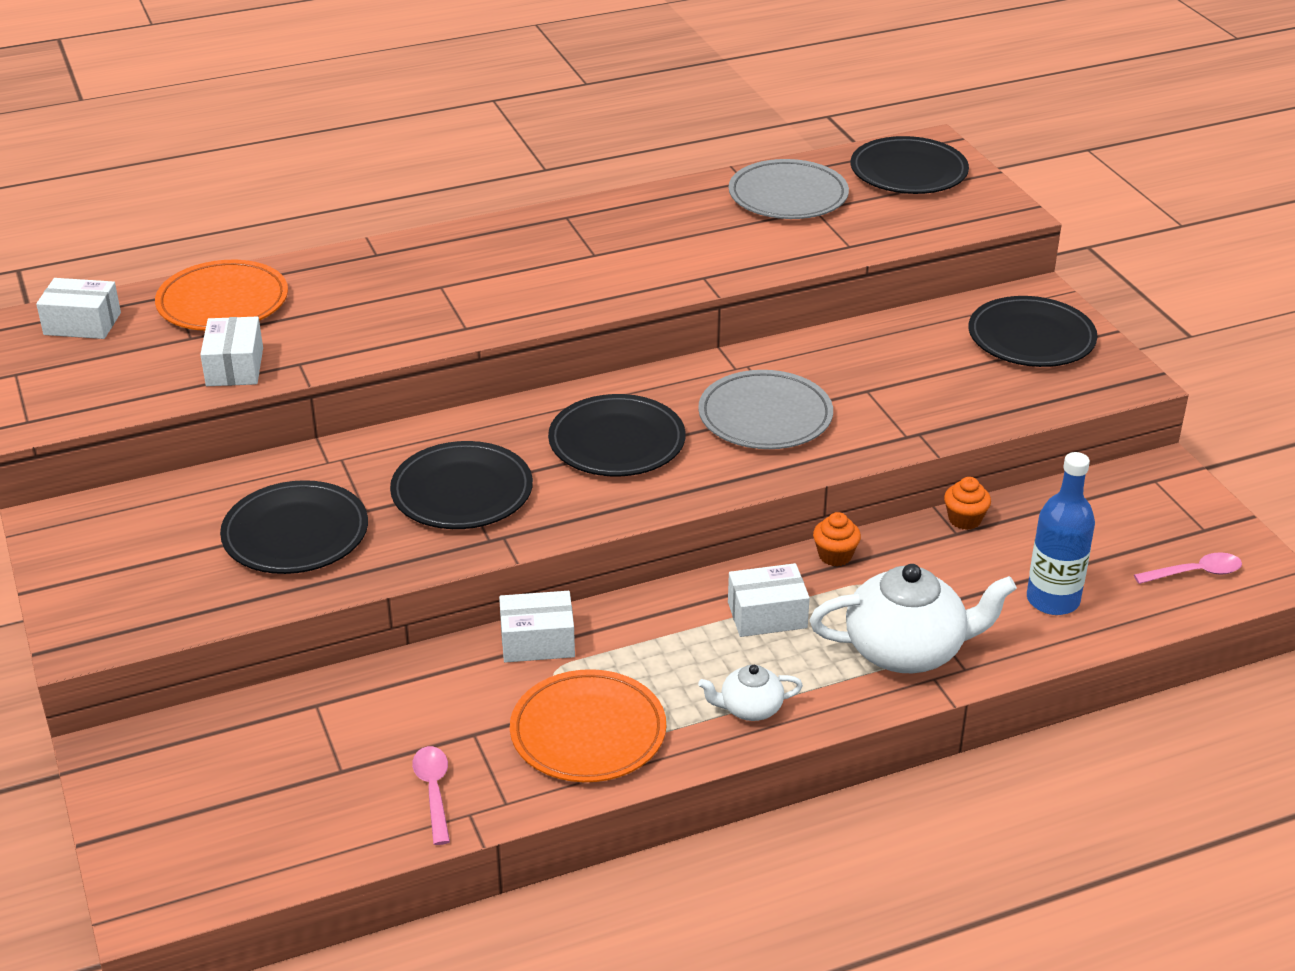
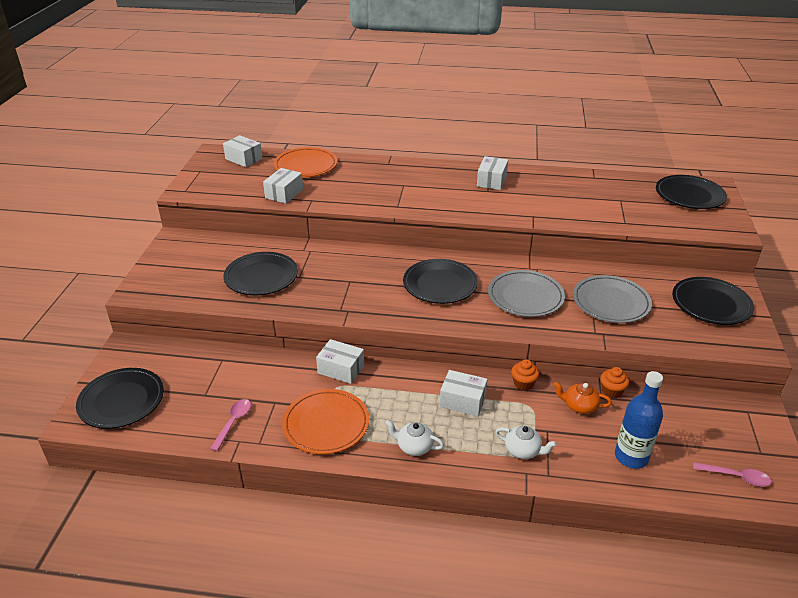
camera: 30 degrees right, 0 degrees up
(462, 492) = (348, 283): black plate -> black plate (121, 401)
(586, 235) = (491, 181): none -> white box
(788, 196) = (611, 190): grey plate -> grey plate (611, 302)
(906, 650) = (523, 450): white teapot -> white teapot, size x0.51
(937, 557) = (580, 406): none -> orange teapot

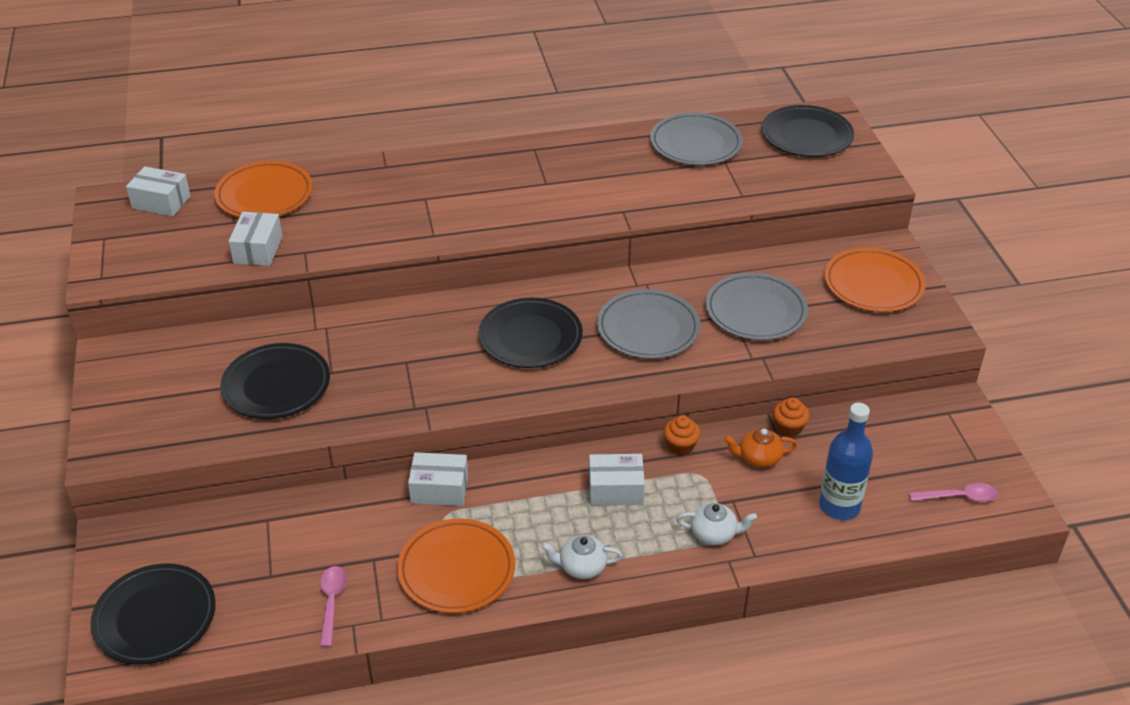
camera: 20 degrees left, 5 degrees up
(491, 181) = (544, 166): white box -> none
(604, 186) = (695, 144): none -> grey plate
(711, 304) = (873, 284): black plate -> orange plate

